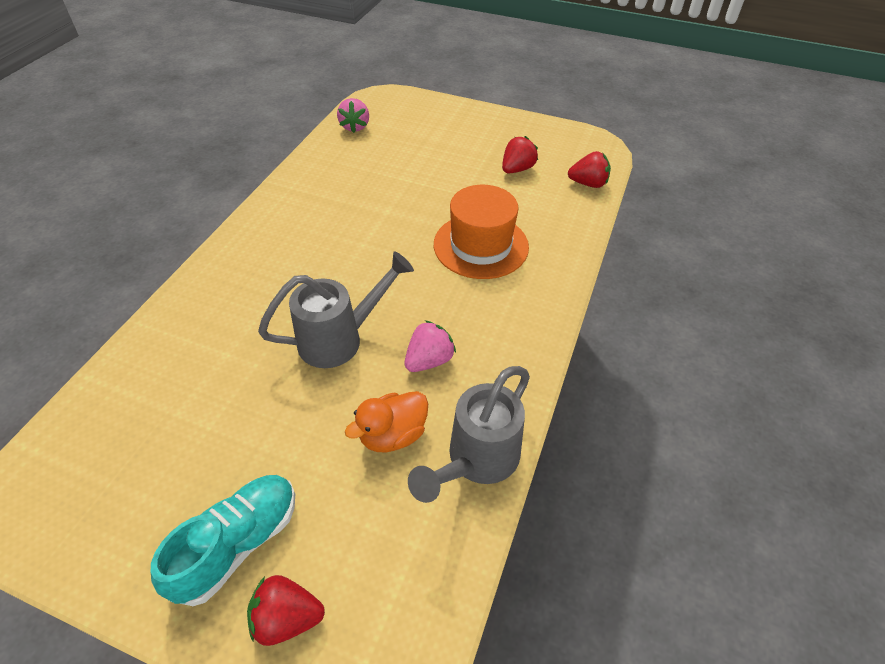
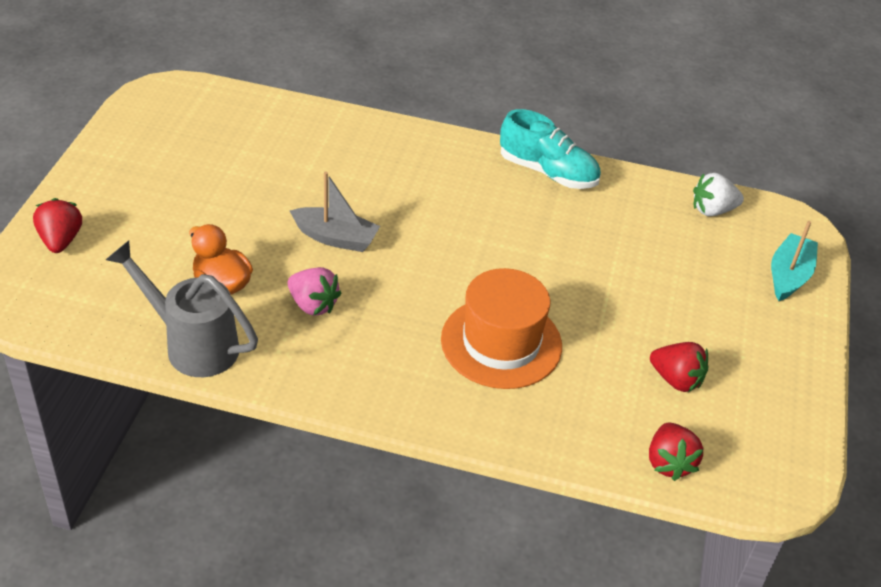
camera: 80 degrees right, 5 degrees down
(238, 544) = (121, 206): turquoise shoe -> turquoise shoe (548, 172)
(340, 339) = (336, 238): grey watering can -> grey boat
(355, 127) = (712, 210): pink strawberry -> white strawberry
(425, 109) = (789, 276): none -> turquoise boat

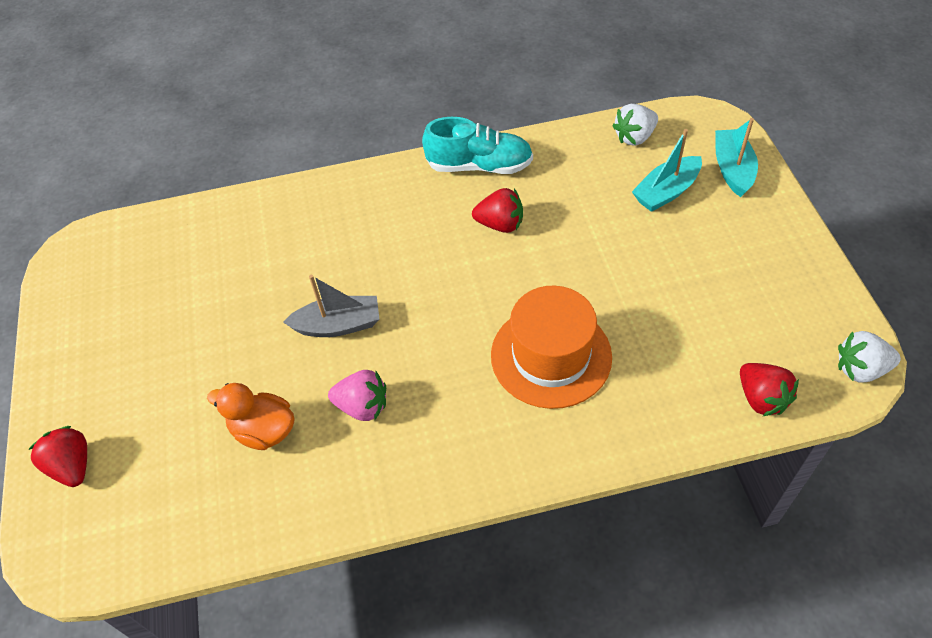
camera: 20 degrees left, 10 degrees up
(192, 344) = (276, 511): grey watering can -> none
(676, 380) = (713, 314): red strawberry -> red strawberry (500, 224)
(708, 266) = (666, 192): none -> turquoise boat
(784, 485) = (860, 369): none -> white strawberry

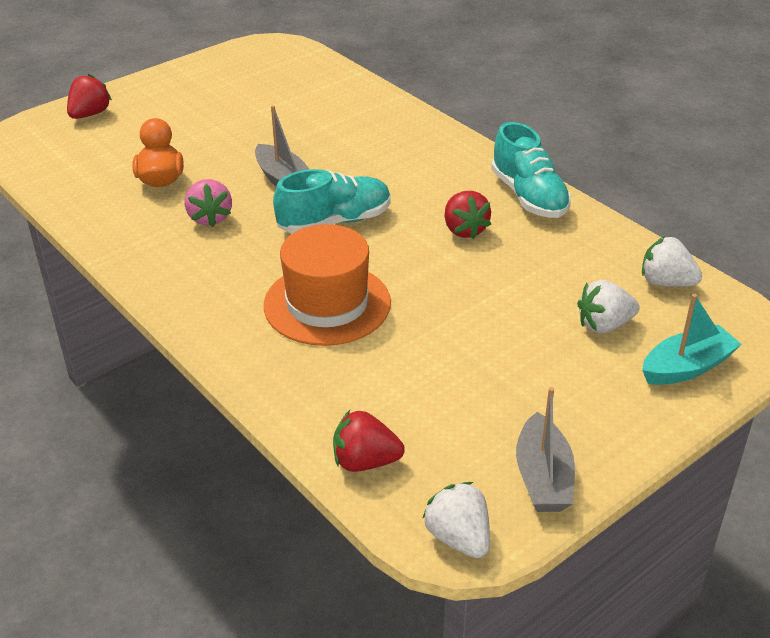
camera: 60 degrees right, 15 degrees down
(432, 309) = (334, 222): none -> turquoise shoe
(666, 192) = (604, 325): turquoise boat -> white strawberry
(761, 398) = (365, 461): red strawberry -> red strawberry turned 60 degrees clockwise
(815, 295) = (543, 477): none -> grey boat

